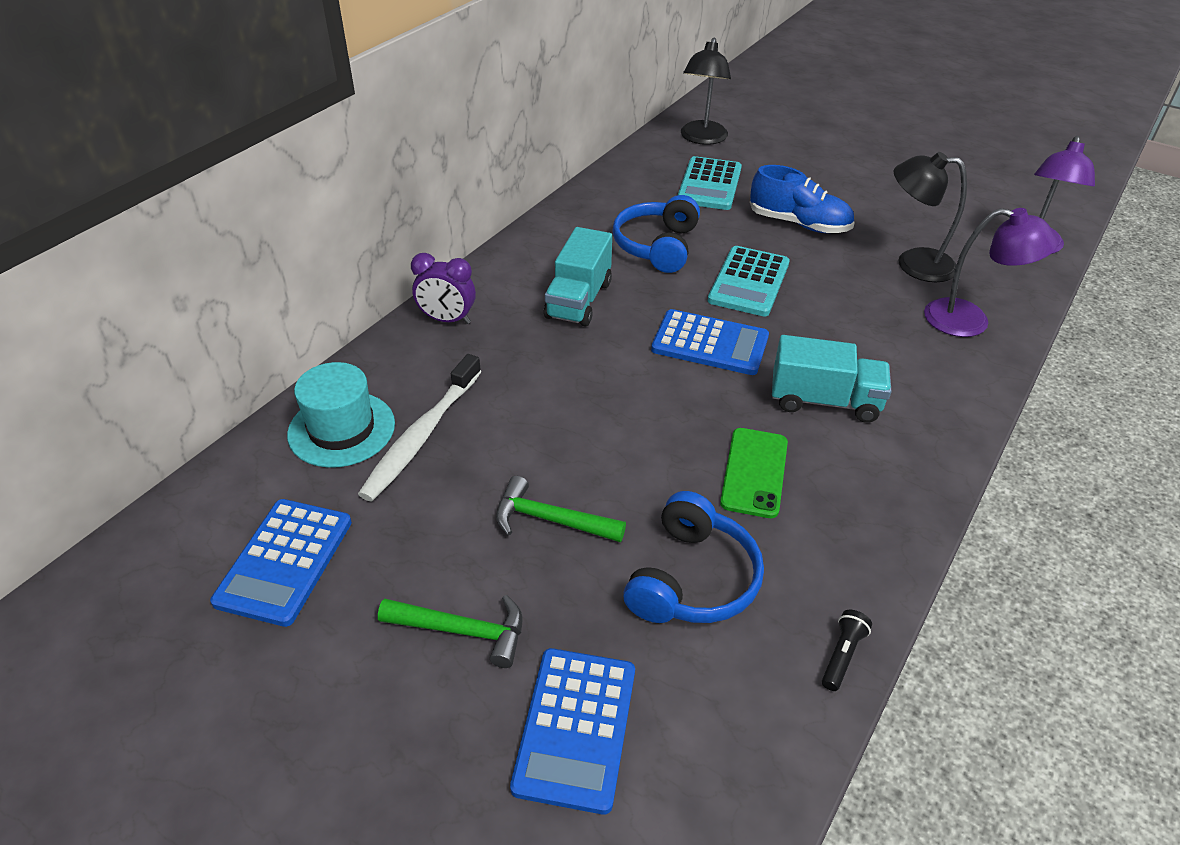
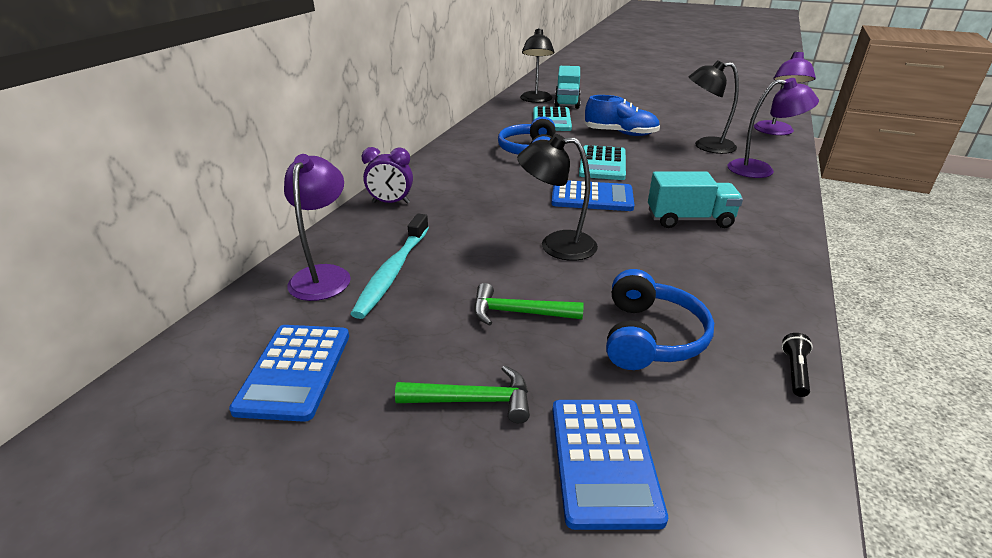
camera: 10 degrees left, 10 degrees down
(341, 429) = (324, 275): turquoise hat -> purple lamp
(422, 436) = (393, 272): white toothbrush -> turquoise toothbrush
(578, 300) = (486, 183): turquoise truck -> turquoise truck (567, 102)
(632, 421) = (556, 245): none -> black lamp
(754, 472) = (662, 265): green phone -> none

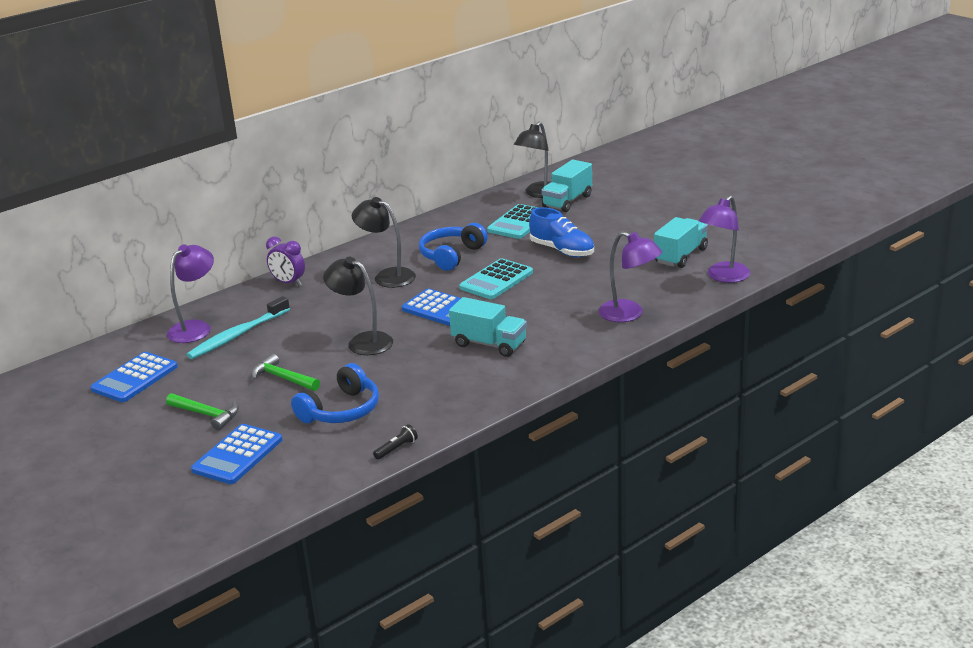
camera: 30 degrees right, 5 degrees down
(706, 146) = (622, 280): black lamp -> black lamp (387, 276)
(717, 123) = (681, 256): none -> turquoise truck

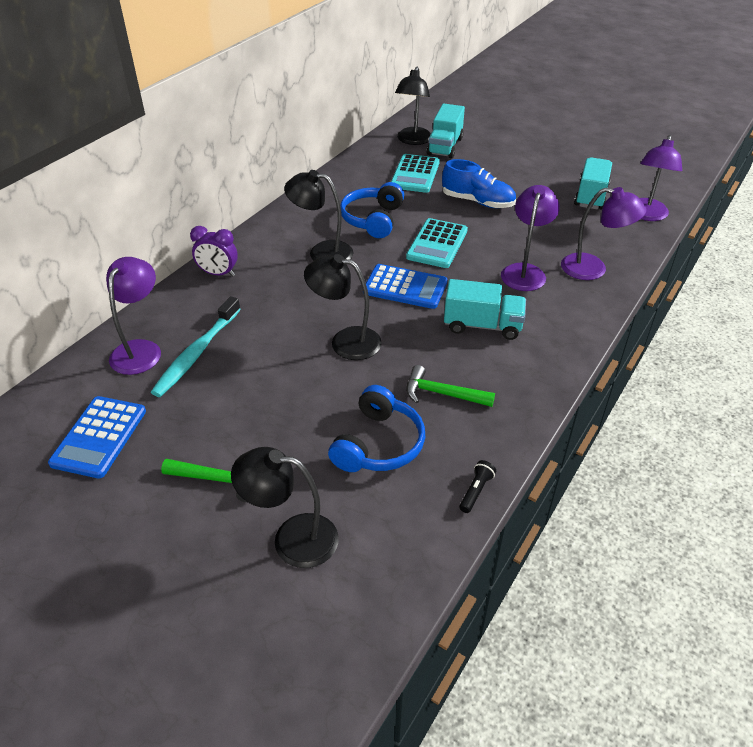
camera: 20 degrees left, 15 degrees up
(237, 455) = (292, 538): blue calculator -> black lamp
(283, 378) = (283, 407): green hammer -> green hammer (442, 393)
(561, 309) = (525, 271): none -> purple lamp

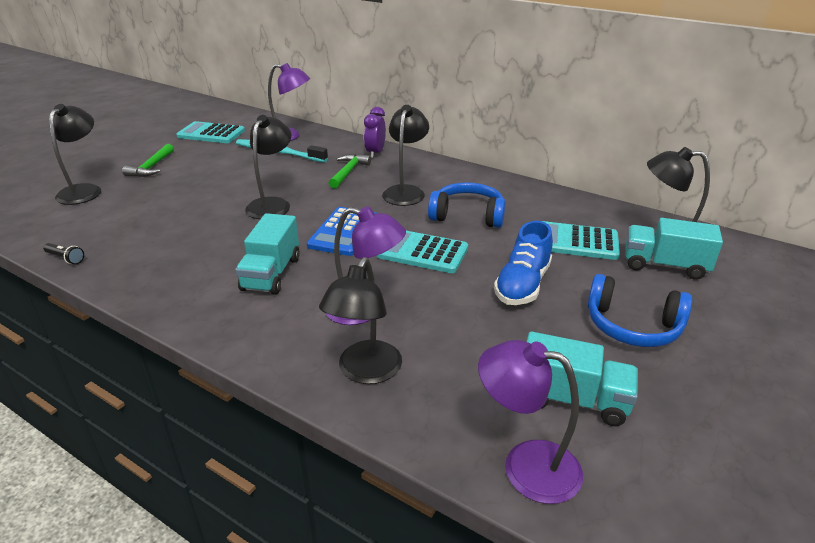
camera: 90 degrees right, 10 degrees down
(99, 437) = (211, 134): blue calculator -> turquoise calculator
(378, 444) = (145, 218): blue headphones -> blue headphones (632, 326)
(442, 393) = (184, 247): green hammer -> green hammer (348, 172)
(593, 269) = (365, 372): purple lamp -> black lamp

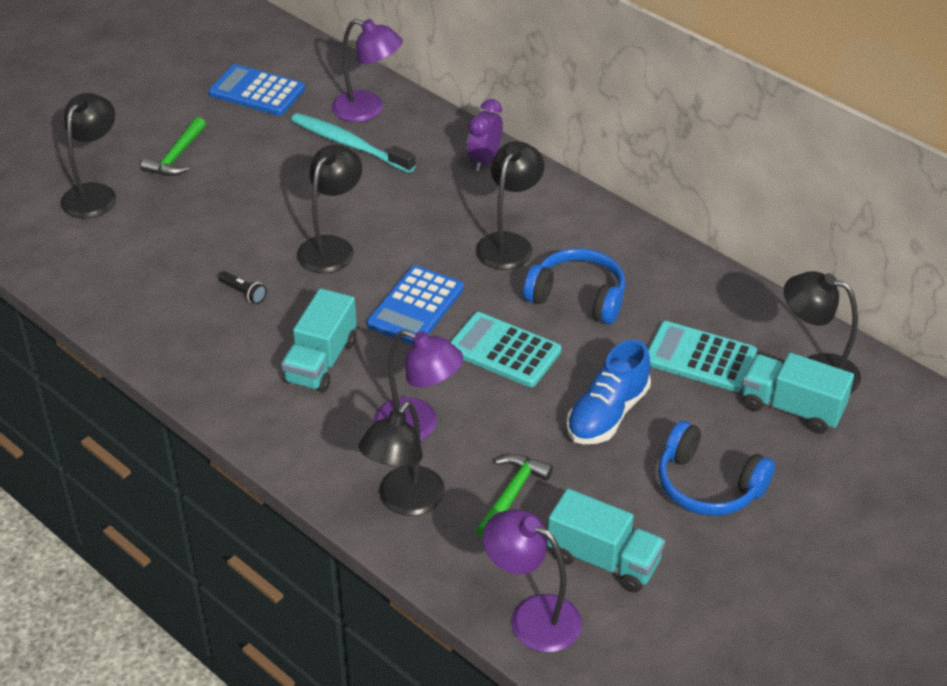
camera: 10 degrees right, 10 degrees up
(65, 258) = (87, 309): black flashlight -> black flashlight (243, 293)
(211, 134) = (257, 91): turquoise calculator -> blue calculator
(348, 172) = (439, 196): green hammer -> green hammer (511, 494)

